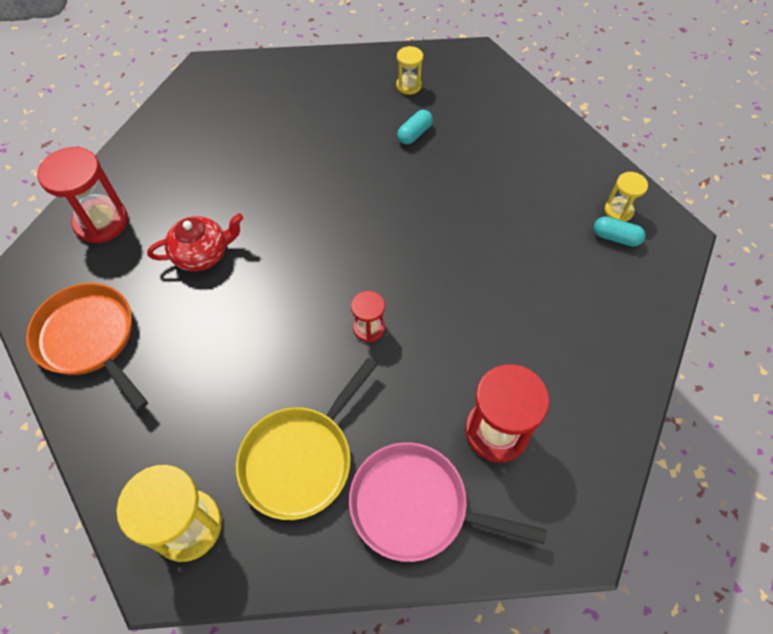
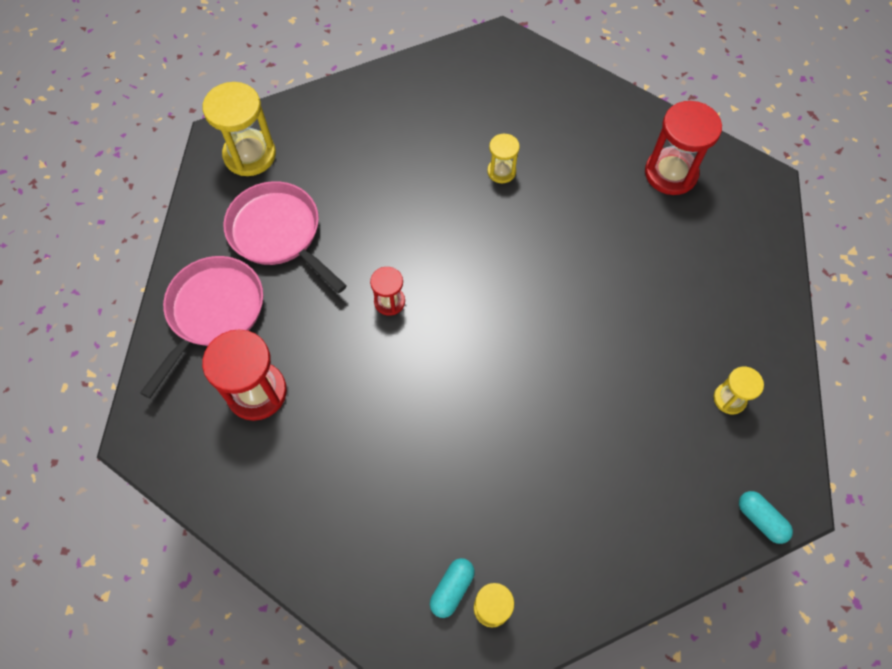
camera: 100 degrees right, 5 degrees up
(90, 339) = (427, 91): orange pan -> none
(101, 222) = (552, 95): red hourglass -> red hourglass (670, 173)
(202, 254) = (501, 171): red teapot -> yellow hourglass
(301, 458) = (278, 233): yellow pan -> pink pan
(414, 134) = (644, 390): turquoise capsule -> turquoise capsule (760, 519)

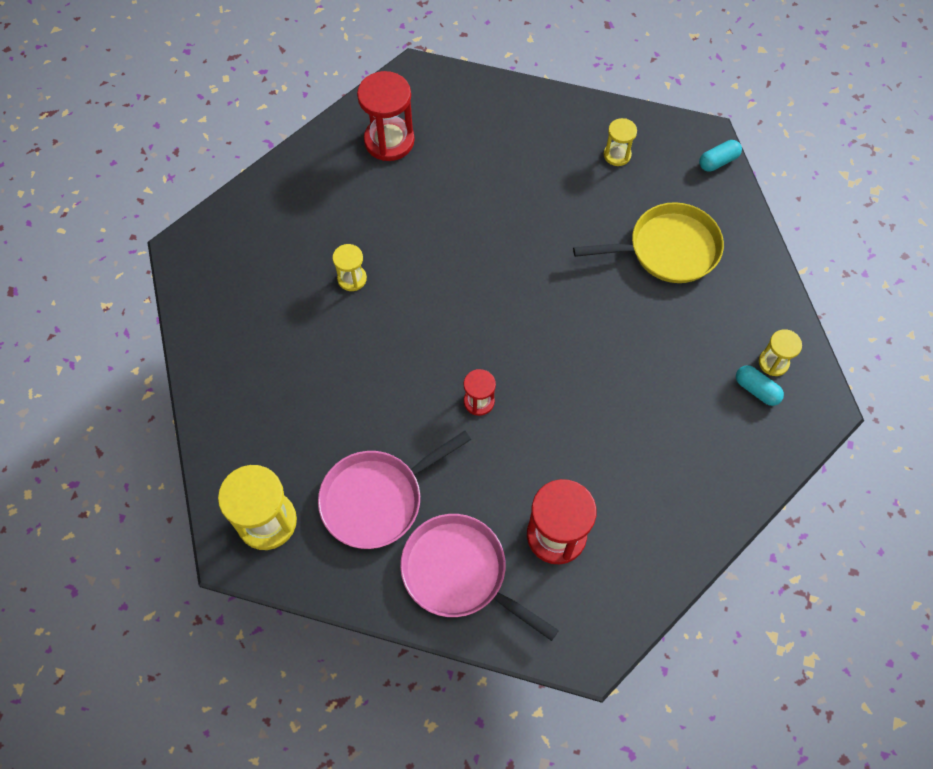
camera: 80 degrees left, 0 degrees up
(615, 469) = (667, 249): none -> yellow pan

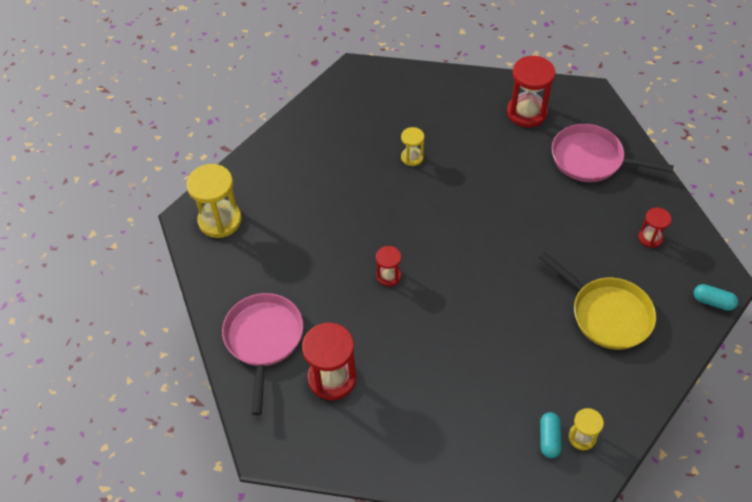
camera: 55 degrees right, 10 degrees down
(377, 499) = (278, 265): pink pan -> pink pan (591, 159)
(617, 155) = (650, 238): yellow hourglass -> red hourglass

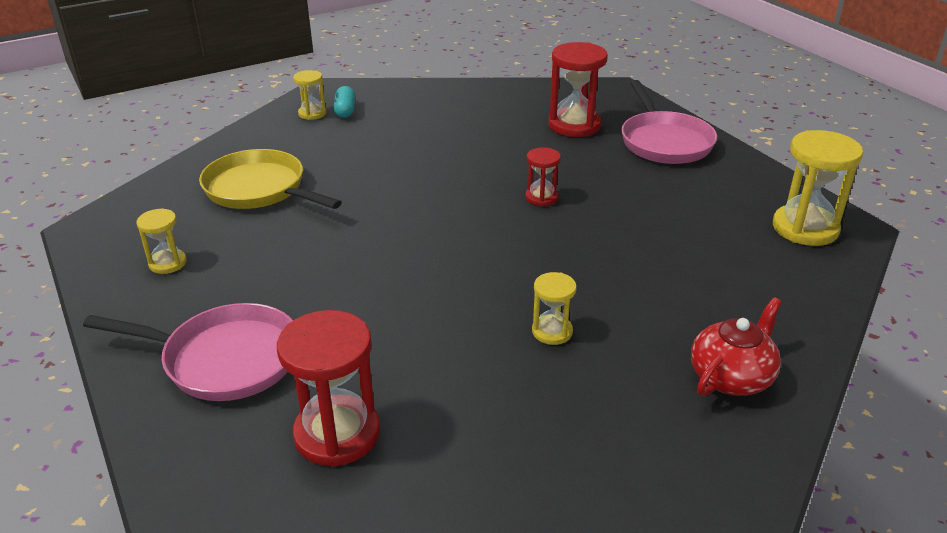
camera: 170 degrees right, 20 degrees down
(329, 121) = (731, 377): none -> red teapot
(650, 238) = (168, 263): red hourglass -> yellow hourglass
(713, 302) = (115, 209): turquoise capsule -> none

